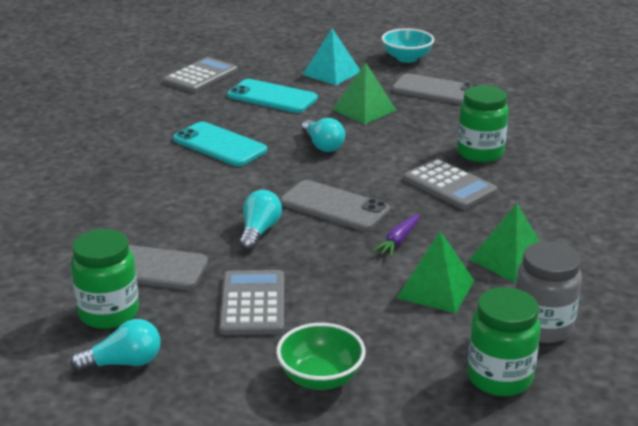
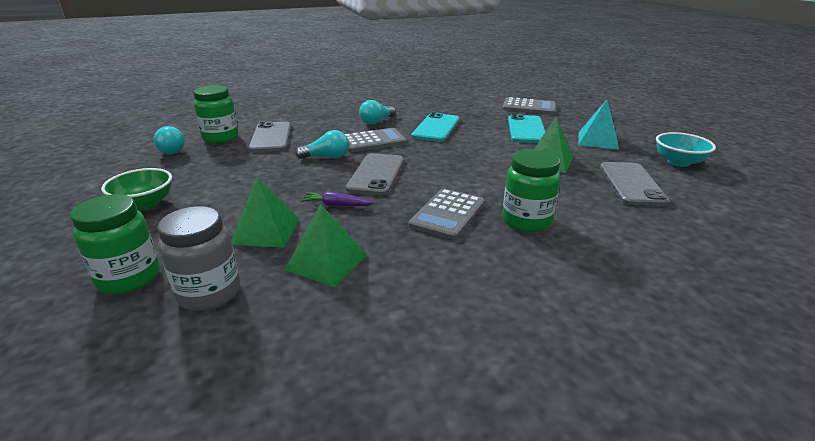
camera: 70 degrees right, 0 degrees up
(252, 303) = (235, 170): grey calculator -> grey calculator (373, 141)
(322, 145) = (468, 156): turquoise light bulb -> turquoise light bulb (376, 121)

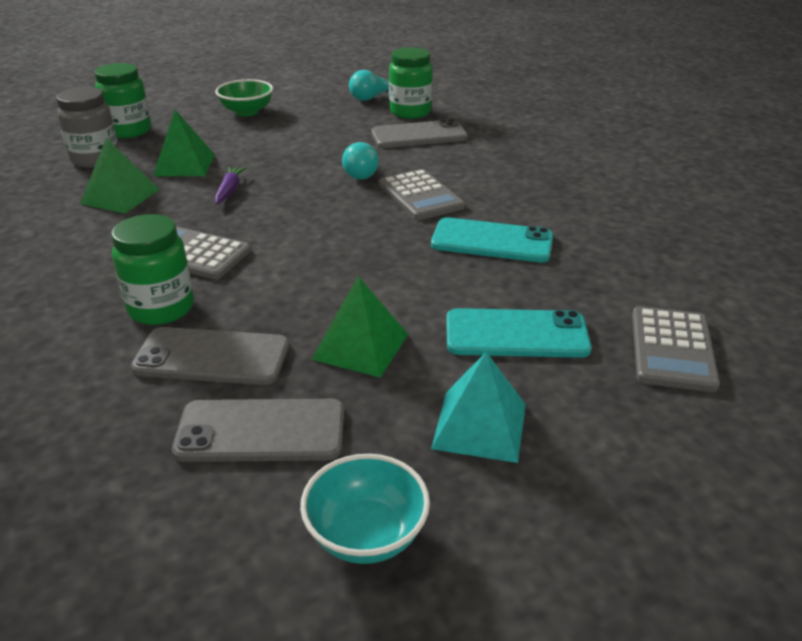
camera: 85 degrees right, 5 degrees up
(376, 121) = (504, 193): turquoise light bulb -> none
(376, 174) = (307, 205): grey phone -> grey phone (212, 357)

